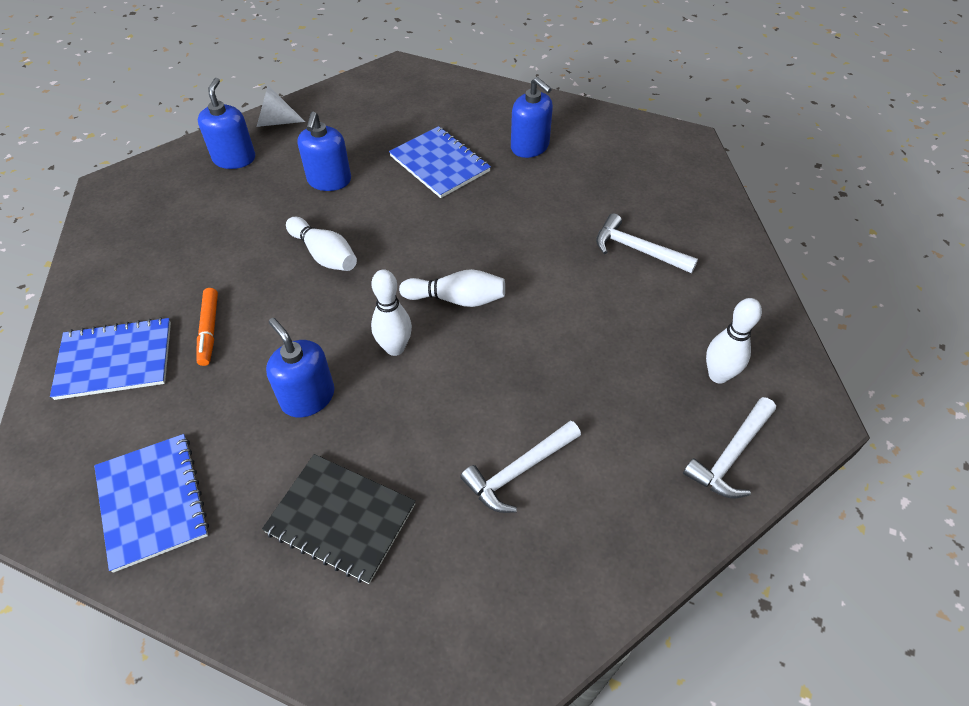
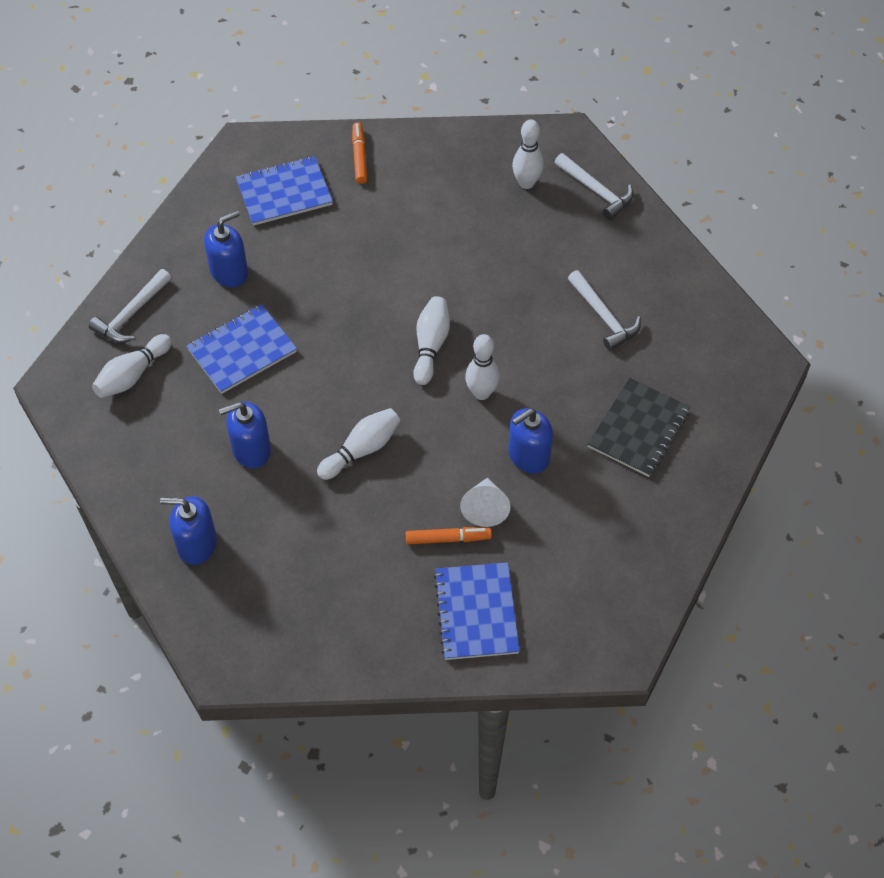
camera: 85 degrees left, 5 degrees up
(152, 502) = (621, 557): blue notebook -> blue notebook (284, 193)
(275, 122) = (136, 508): white cone -> white cone (485, 508)
(329, 180) = (251, 449): blue soap dispenser -> blue soap dispenser turned 150 degrees clockwise
(409, 105) = (132, 375): none -> white bowling pin
(637, 250) = (387, 209): white hammer -> white hammer (131, 314)
(703, 222) = (359, 157): none -> orange marker

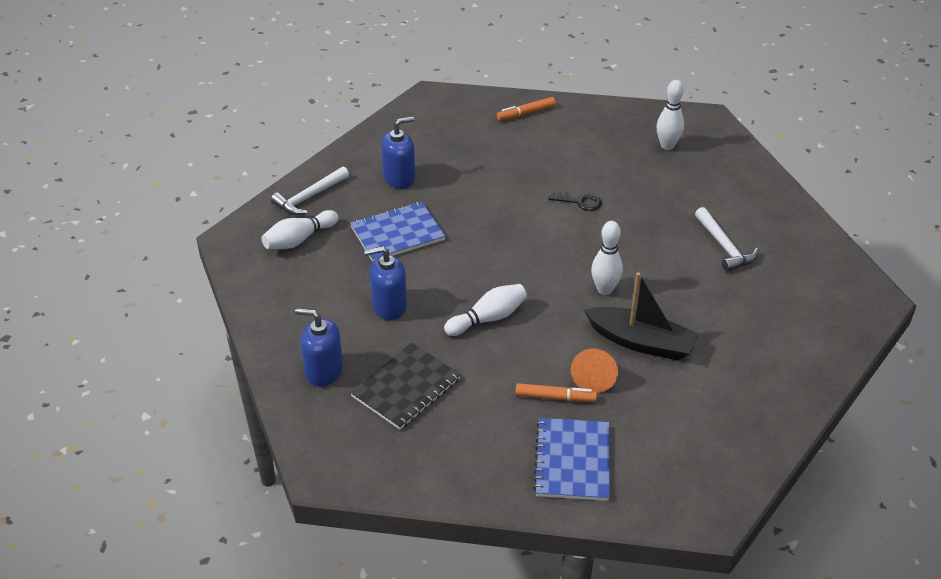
camera: 10 degrees right, 15 degrees down
(284, 193) = (457, 130): blue notebook -> none
(359, 157) = (526, 113): orange marker -> orange marker turned 120 degrees counterclockwise
(430, 345) = (564, 249): white bowling pin -> none
(438, 277) = (579, 202): none -> black key
(485, 508) = (594, 378): white cone -> orange cone
(528, 455) = (641, 342): blue soap dispenser -> black boat
(596, 191) = (728, 157): white hammer -> none
(638, 429) = (747, 334): black notebook -> black notebook (406, 388)

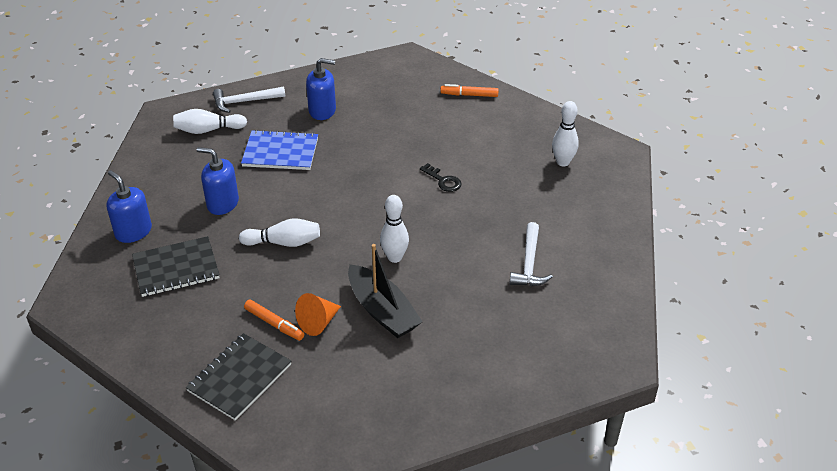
camera: 30 degrees right, 0 degrees up
(572, 461) = (239, 378): blue notebook -> black notebook

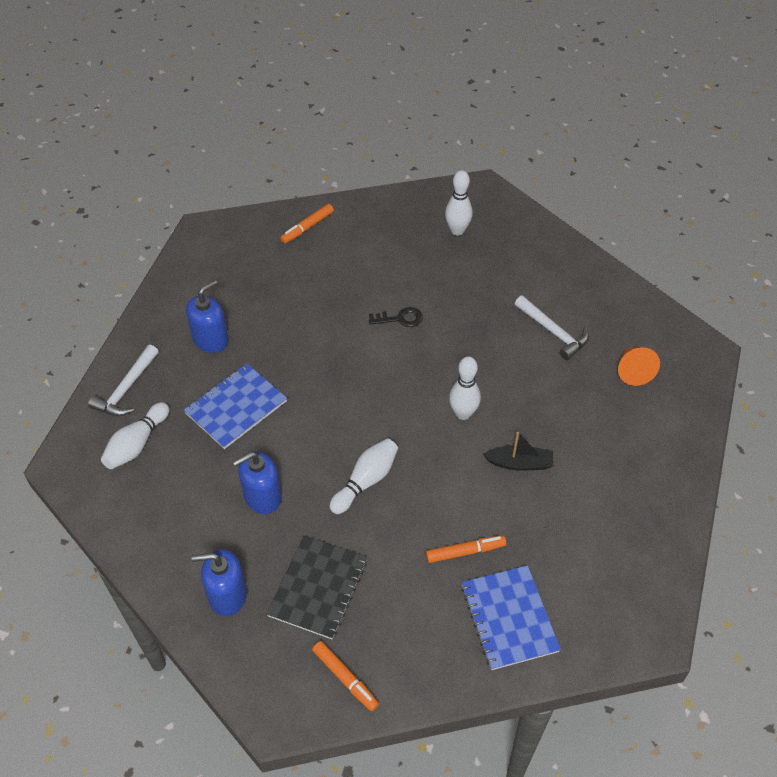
camera: 50 degrees left, 10 degrees up
(118, 320) = (345, 678): none -> orange marker
(239, 378) = (509, 618): black notebook -> blue notebook
(318, 322) = (492, 517): orange cone -> orange cone (633, 371)
(382, 311) = (519, 463): black boat -> black boat, size x0.61

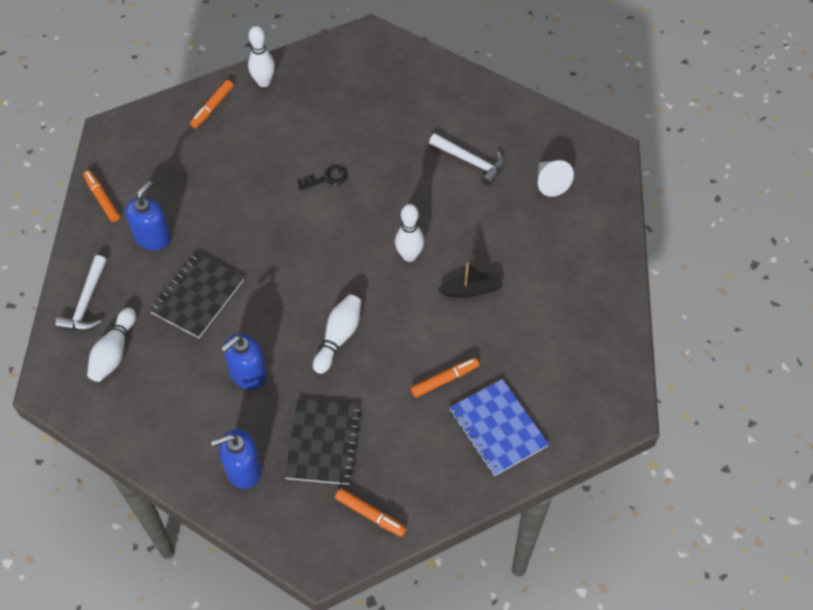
camera: 15 degrees left, 5 degrees up
(174, 292) = (102, 199): none -> orange marker
(236, 407) = (197, 296): blue notebook -> black notebook
(457, 230) = (356, 81): white bowling pin -> white bowling pin (264, 82)
(633, 371) = (550, 183): orange cone -> white cone

